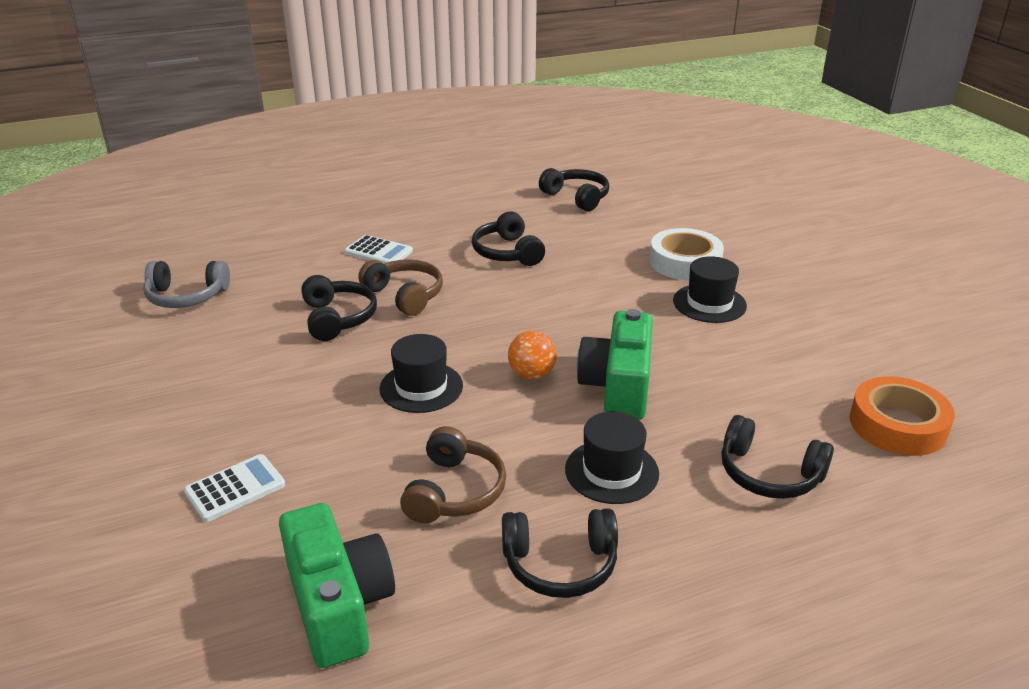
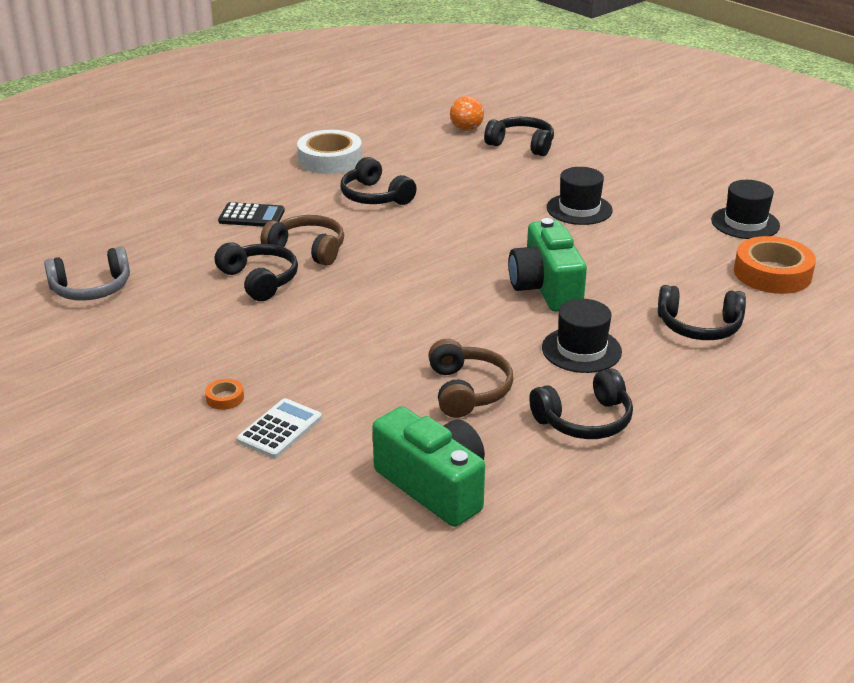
camera: 20 degrees left, 0 degrees up
(211, 439) = (225, 398): none -> orange tape
(378, 252) = (251, 216): white calculator -> black calculator
(421, 387) = (381, 321): black hat -> black hat (745, 223)
(531, 374) = (468, 292): orange ball -> orange ball (466, 129)
(576, 197) = (404, 137): black headphones -> black headphones (521, 145)
(685, 262) = (538, 179): white tape -> white tape (330, 159)

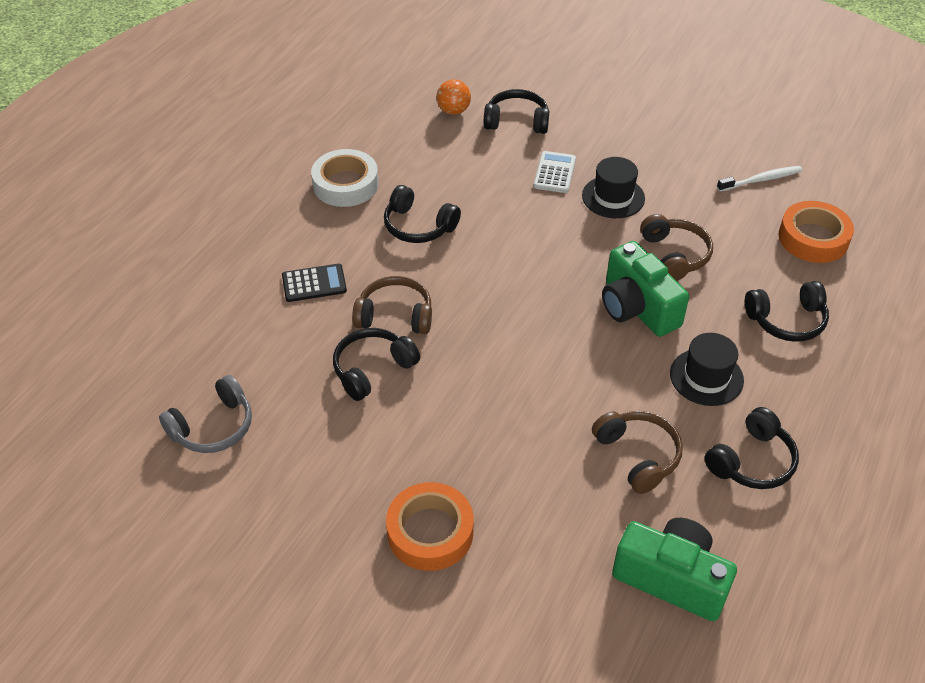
camera: 20 degrees left, 15 degrees up
(225, 398) = (430, 532): orange tape -> orange tape, size x2.37
(259, 280) = (373, 369): black headphones -> black headphones turned 75 degrees counterclockwise
(280, 429) = (502, 555): white calculator -> white calculator (554, 173)
(612, 259) = (674, 255): none -> brown headphones
(745, 223) = (761, 180): black hat -> white toothbrush

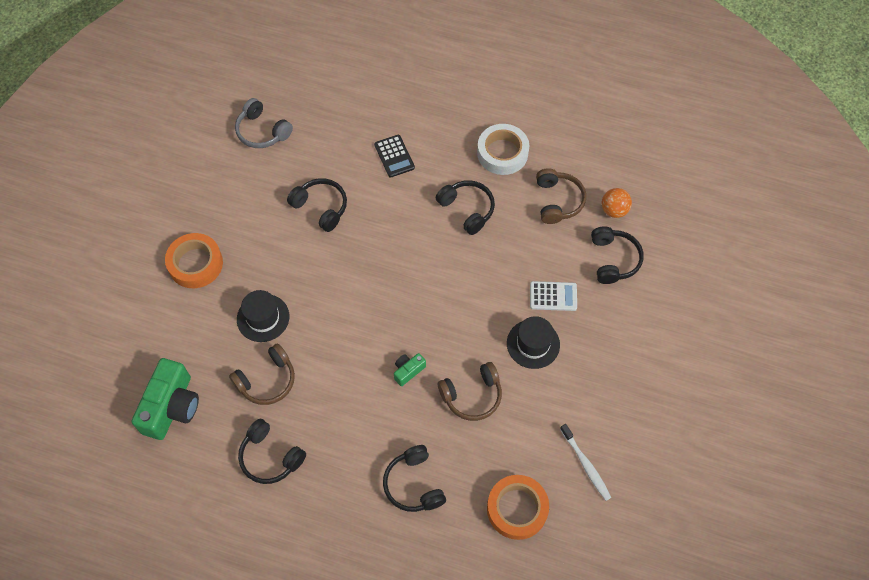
camera: 80 degrees right, 15 degrees up
(395, 316) = (372, 211): brown headphones -> brown headphones (557, 201)
(418, 226) = (467, 209): black headphones -> black headphones turned 120 degrees clockwise
(637, 307) = (408, 371): green camera -> green camera, size x0.47
(706, 377) = (345, 424): black hat -> black hat (263, 318)

